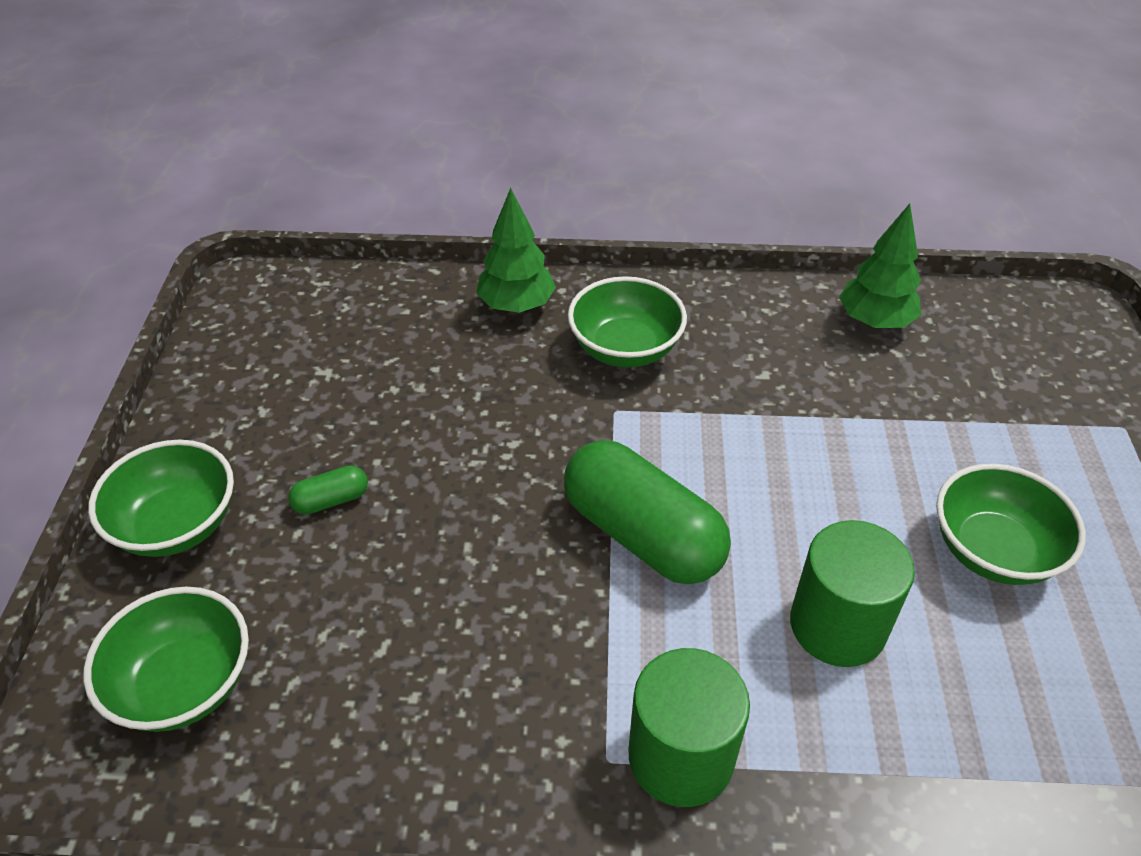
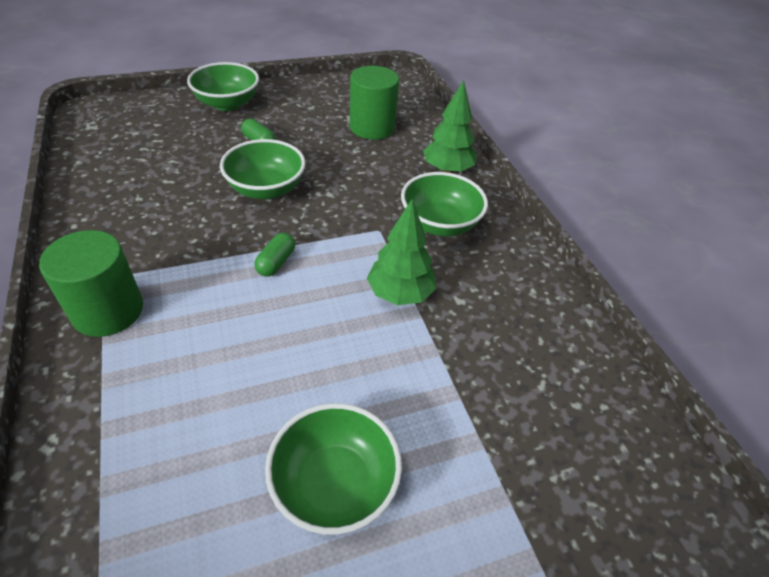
camera: 65 degrees right, 0 degrees up
(184, 684) = (136, 130): green bowl -> green bowl (266, 189)
(642, 535) = (276, 262): green capsule -> green capsule, size x0.43
(837, 625) = (226, 379): green cylinder -> green cylinder (372, 127)
(874, 321) = (570, 363): green tree -> green tree (400, 293)

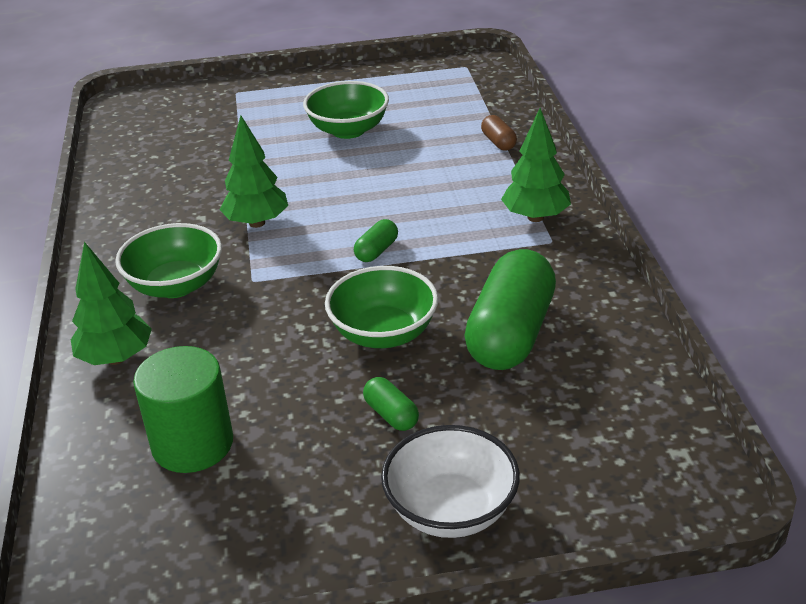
camera: 165 degrees left, 10 degrees down
(108, 310) = (535, 217): green cylinder -> green tree
(108, 461) = (498, 142): none -> brown capsule
(171, 190) = (510, 334): none -> green capsule
(227, 103) = (451, 509): green bowl -> white bowl

